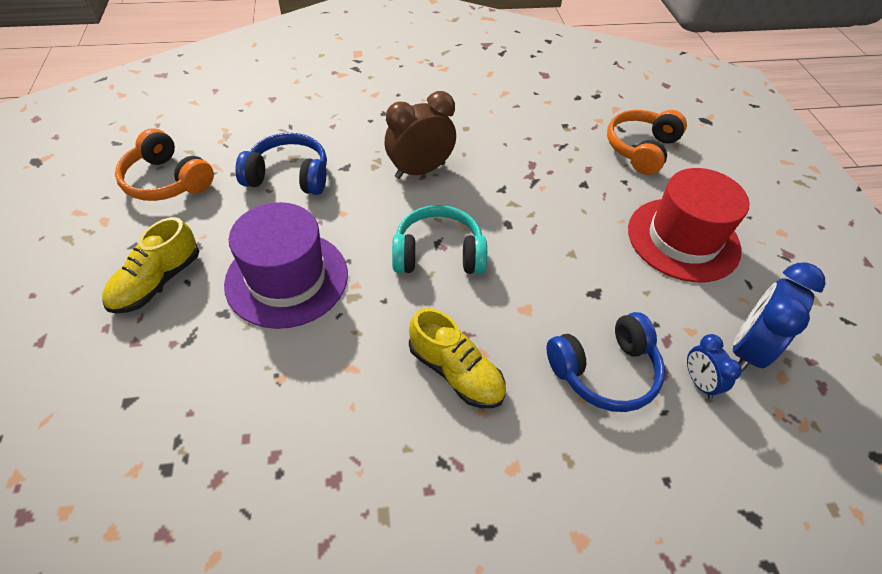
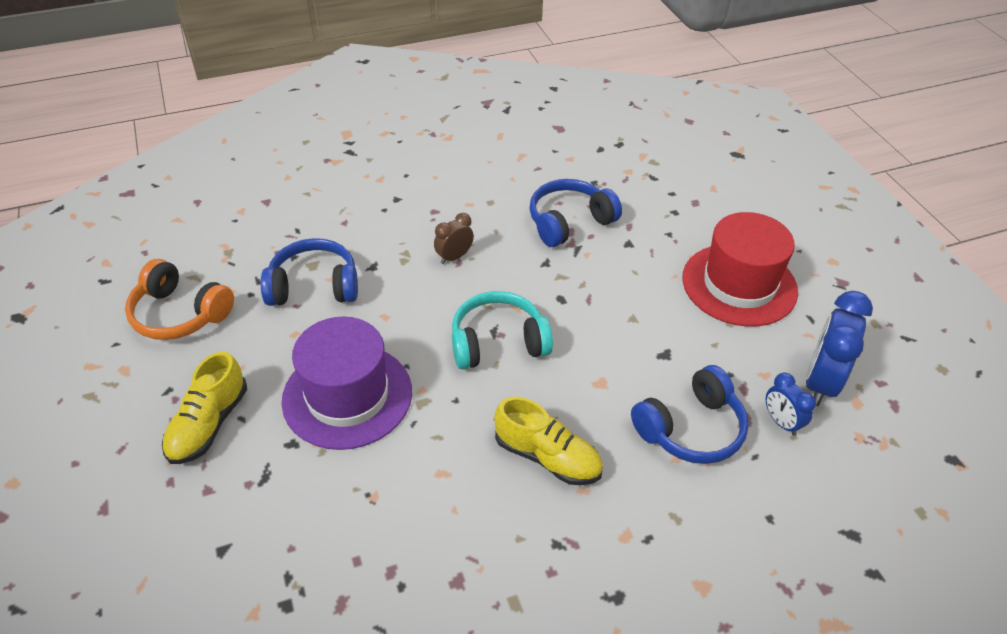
camera: 10 degrees left, 5 degrees down
(420, 170) = (454, 257): brown clock -> brown clock, size x0.55
(533, 156) = (569, 222): none -> blue headphones
(641, 149) = (678, 196): orange headphones -> none

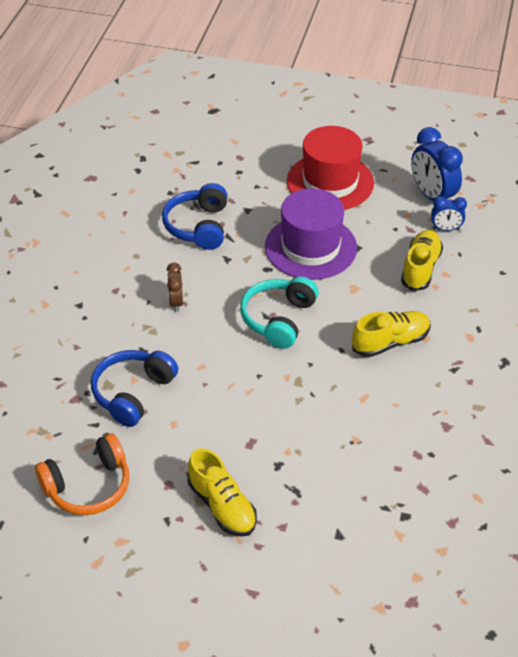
camera: 55 degrees left, 0 degrees up
(347, 396) = (260, 418): purple hat -> purple hat (310, 247)
(691, 429) = (420, 268): blue headphones -> yellow shoe

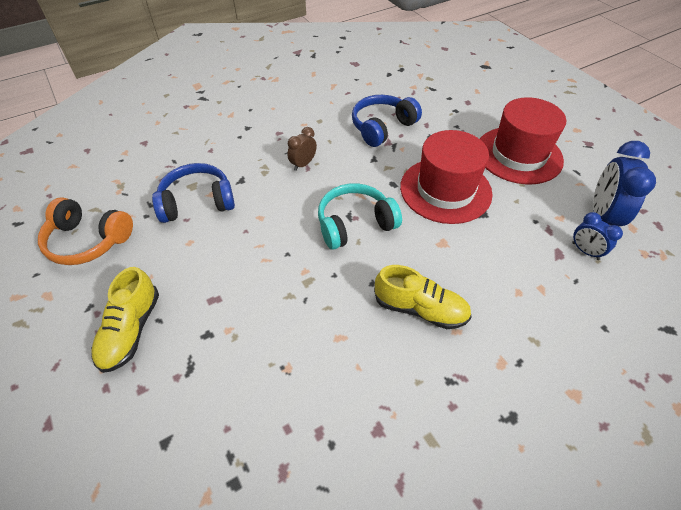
camera: 45 degrees right, 5 degrees up
(310, 247) = (445, 190): purple hat -> red hat
(420, 268) = (522, 267): yellow shoe -> none

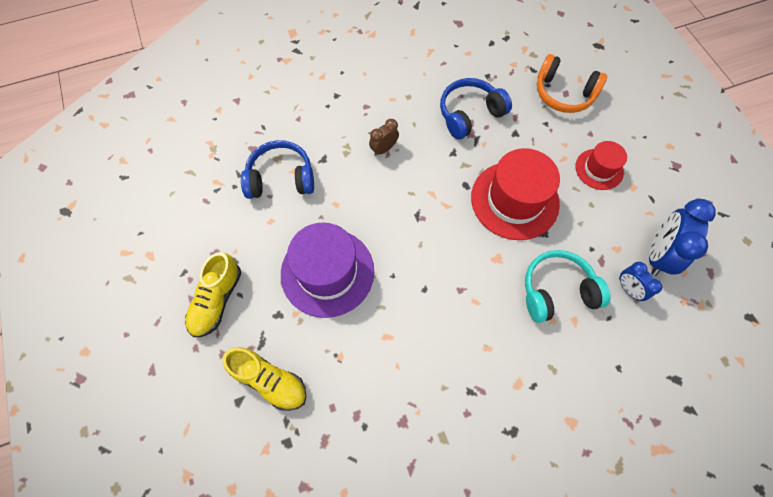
camera: 10 degrees right, 15 degrees up
(88, 241) = (184, 205): orange headphones -> orange headphones (563, 93)
(260, 282) = (327, 272): none -> purple hat
(355, 224) = (421, 225): turquoise headphones -> turquoise headphones (557, 291)
(420, 309) = (461, 322): yellow shoe -> yellow shoe (269, 380)
(518, 155) = (599, 169): red hat -> red hat, size x0.56

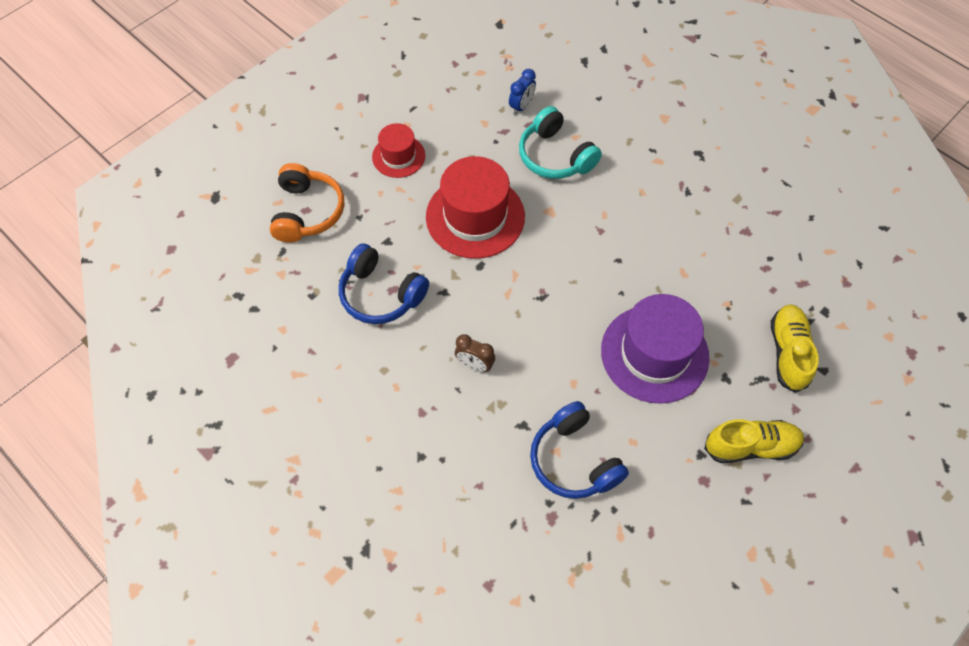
camera: 115 degrees left, 5 degrees down
(657, 254) = (474, 93): blue clock -> none

